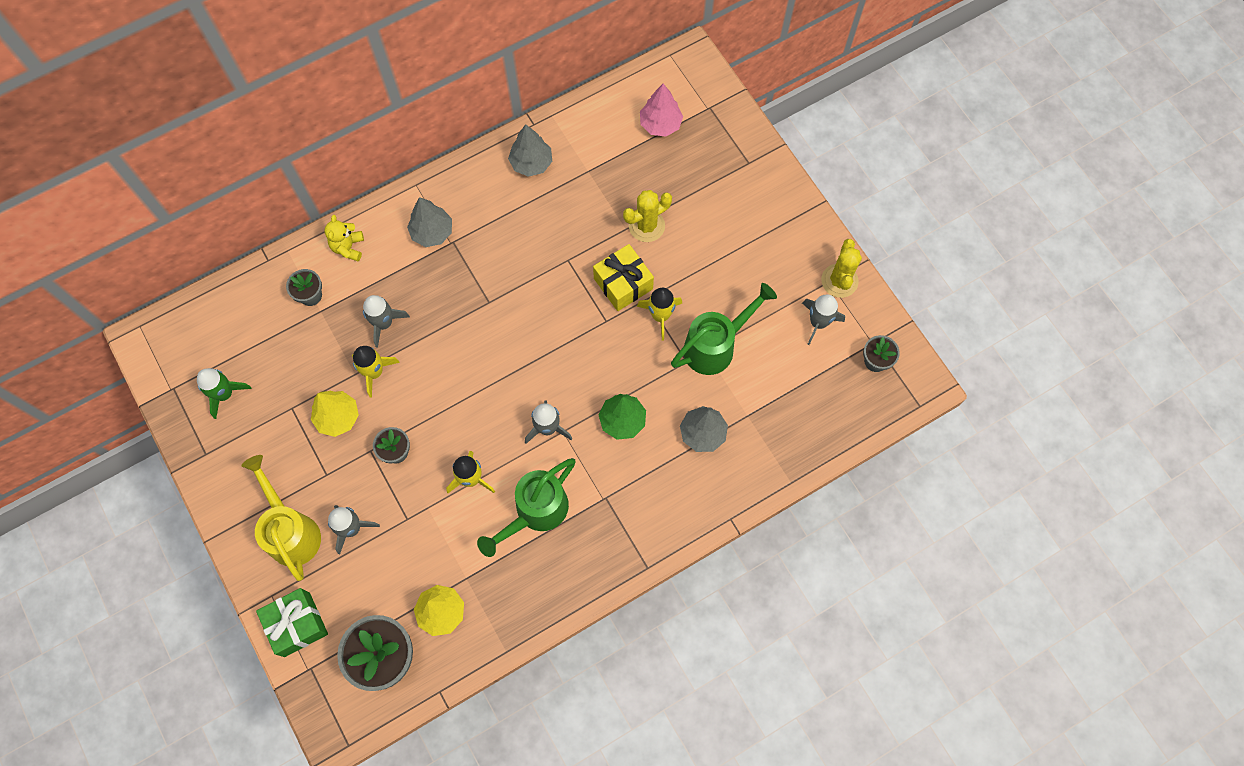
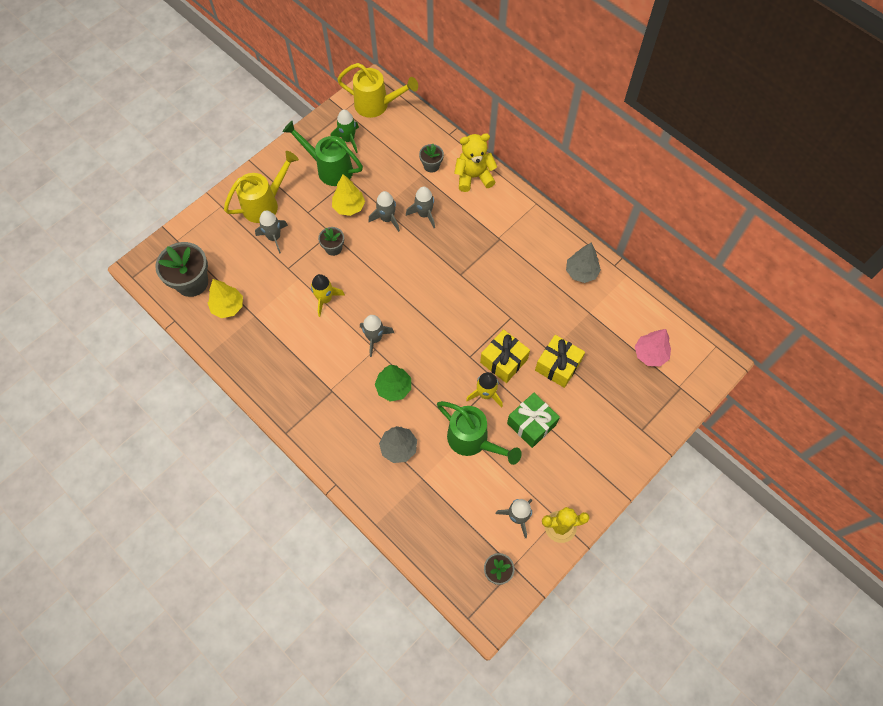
camera: 75 degrees right, 5 degrees down
(180, 343) = (376, 105): none -> yellow watering can
(297, 624) = (205, 225): green gift -> green gift (531, 424)
(348, 247) = (473, 177): yellow teddy bear -> yellow teddy bear, size x1.58
(374, 372) = (387, 219): yellow rocket -> grey rocket
(432, 232) = (502, 224): grey tree -> none
(536, 512) = (310, 347): green watering can -> green watering can (330, 169)
(646, 226) = (558, 366): yellow cactus -> yellow gift

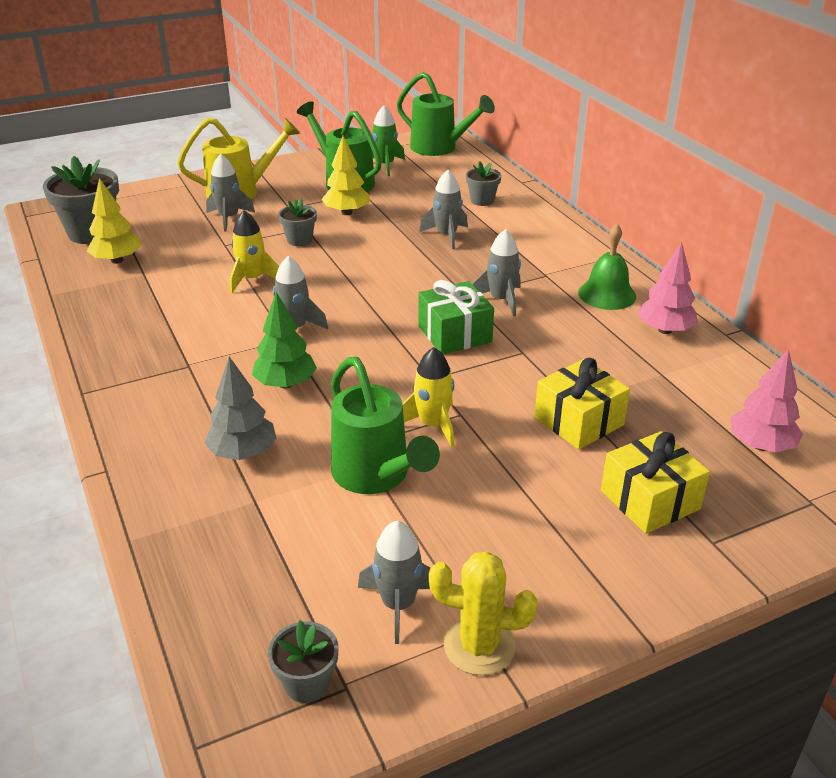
camera: 20 degrees right, 30 degrees down
(376, 105) = (439, 148): yellow watering can -> green watering can
(387, 219) = (391, 230): grey rocket -> grey rocket (501, 300)
(473, 177) = (537, 218): yellow teddy bear -> none
(504, 361) = (485, 395): yellow gift -> yellow gift (650, 500)
(531, 424) = (495, 481): green gift -> green gift (454, 334)
(540, 247) = (607, 294): none -> green bell
(581, 272) = (665, 330): grey tree -> pink tree

